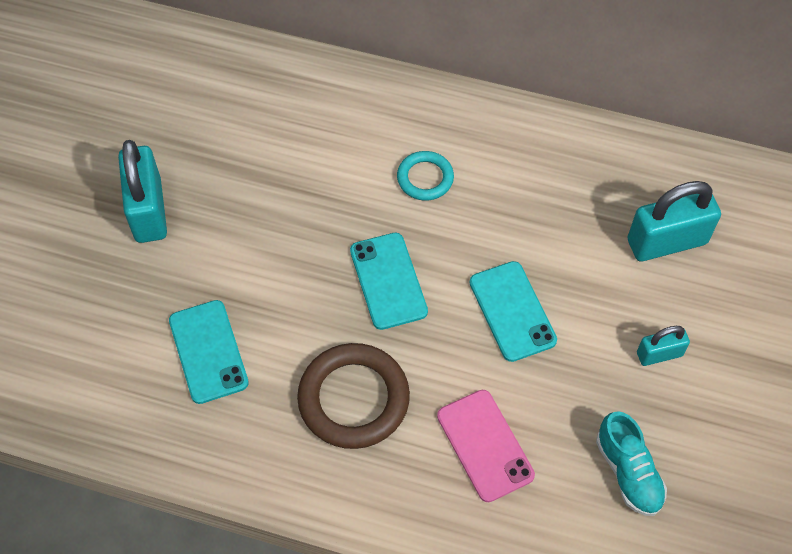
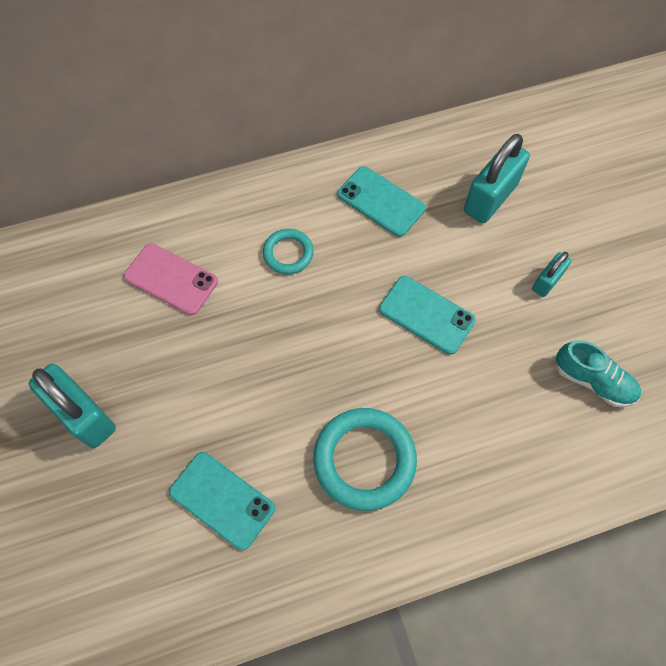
camera: 35 degrees left, 5 degrees up
(353, 399) = (364, 460): brown ring -> turquoise ring
(388, 281) = (320, 349): turquoise phone -> turquoise phone (381, 201)
(485, 445) = (484, 429): pink phone -> pink phone (171, 279)

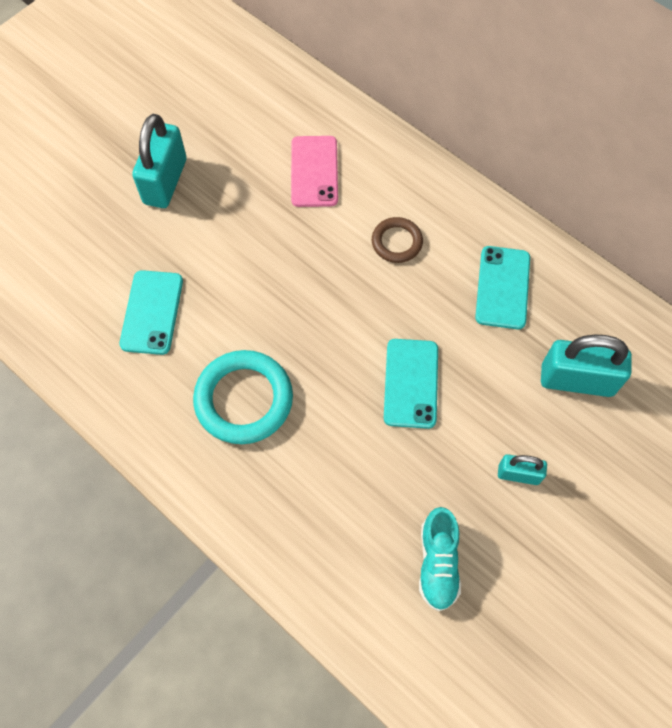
camera: 60 degrees right, 0 degrees up
(288, 253) = (396, 242): turquoise ring -> brown ring

